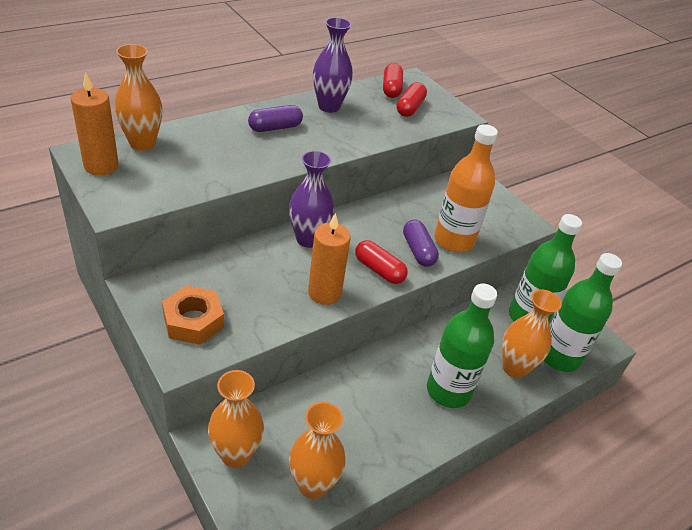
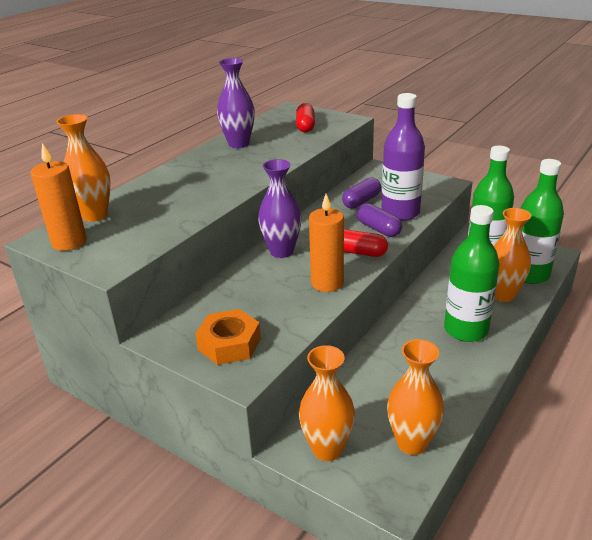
camera: 15 degrees left, 10 degrees down
(275, 127) = (205, 170): purple capsule -> purple capsule (361, 201)
(391, 89) = (279, 119): red capsule -> none
(454, 240) = (400, 213): orange bottle -> purple bottle

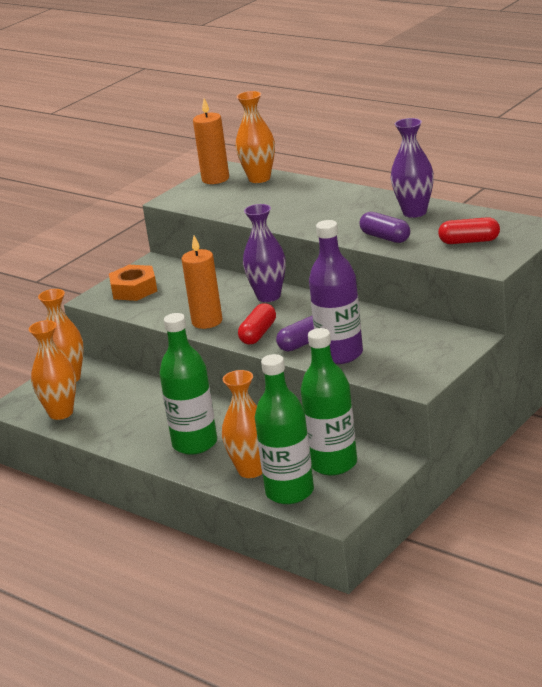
camera: 95 degrees right, 5 degrees down
(361, 201) = (373, 331): purple capsule -> purple capsule (385, 237)

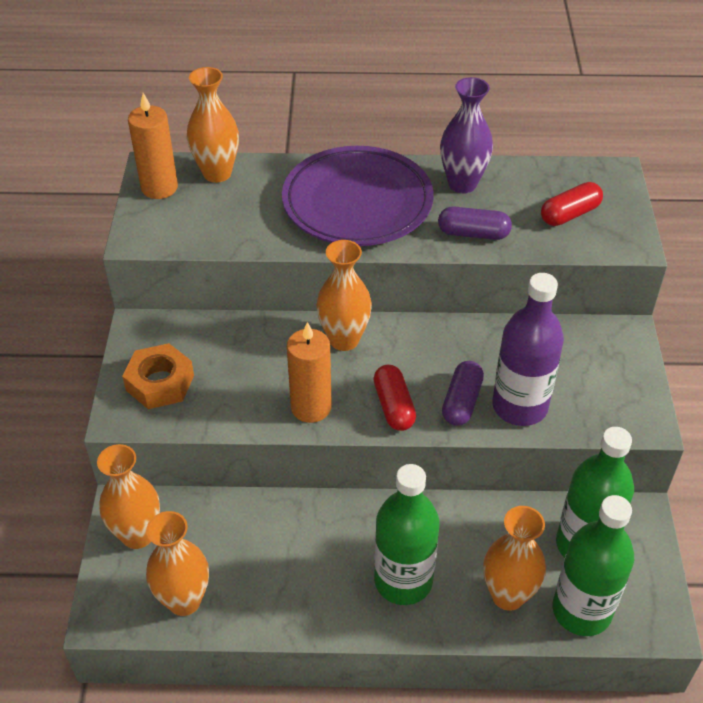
camera: 40 degrees left, 20 degrees up
(268, 296) = (344, 340): purple vase -> orange vase
(329, 208) = (357, 203): none -> purple plate

